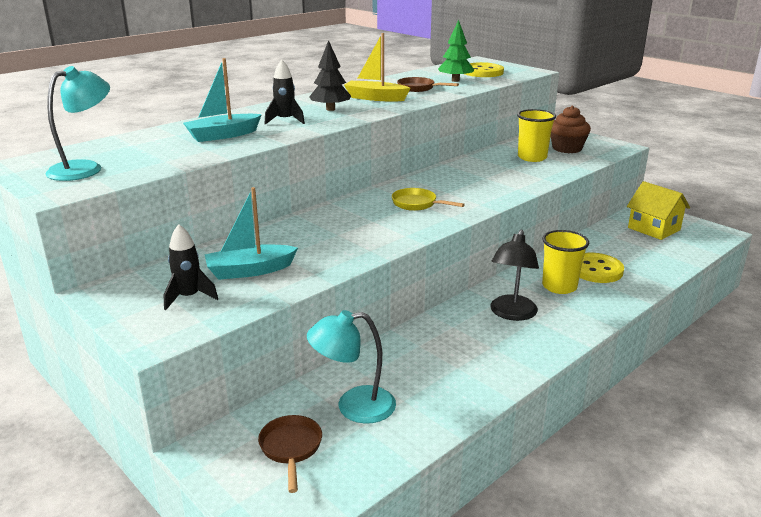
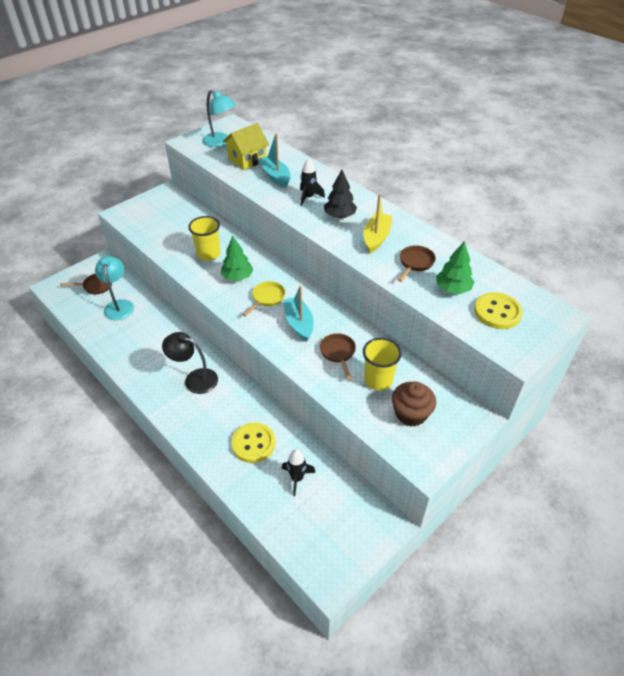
camera: 90 degrees right, 20 degrees up
(189, 297) = (155, 217): black rocket -> black rocket (297, 478)
(250, 271) = (179, 232): turquoise boat -> turquoise boat (299, 323)
(374, 222) = (237, 277): none -> green tree
(501, 171) = (338, 353): none -> brown pan
(559, 286) = (229, 413): yellow cup -> yellow cup (208, 254)
(654, 229) = (337, 516): yellow house -> yellow house (247, 159)

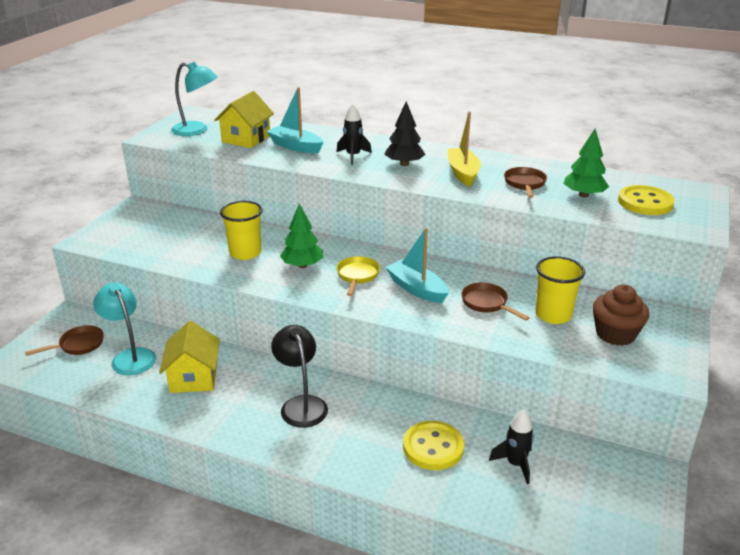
camera: 25 degrees left, 15 degrees down
(145, 334) = (194, 377): none -> yellow house
(194, 379) = (301, 404): black lamp -> black lamp turned 75 degrees clockwise

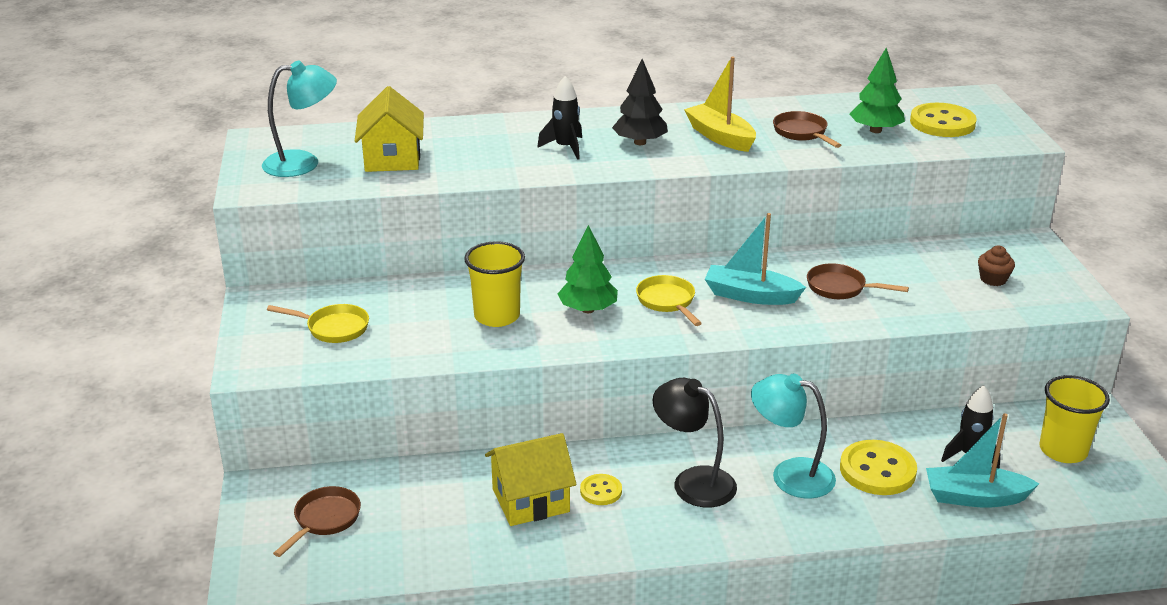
camera: 30 degrees left, 0 degrees up
(130, 356) = (416, 507): turquoise lamp -> turquoise lamp (790, 475)
(152, 232) = (333, 328): none -> yellow pan
(194, 377) = (530, 500): yellow house -> yellow house turned 75 degrees counterclockwise
(239, 388) = (601, 491): none -> yellow button
(295, 146) = (474, 153): turquoise boat -> turquoise boat (975, 497)
(553, 315) = (917, 279): yellow cup -> yellow cup (1063, 450)
(615, 334) = (993, 279): brown cupcake -> brown cupcake, size x0.57

